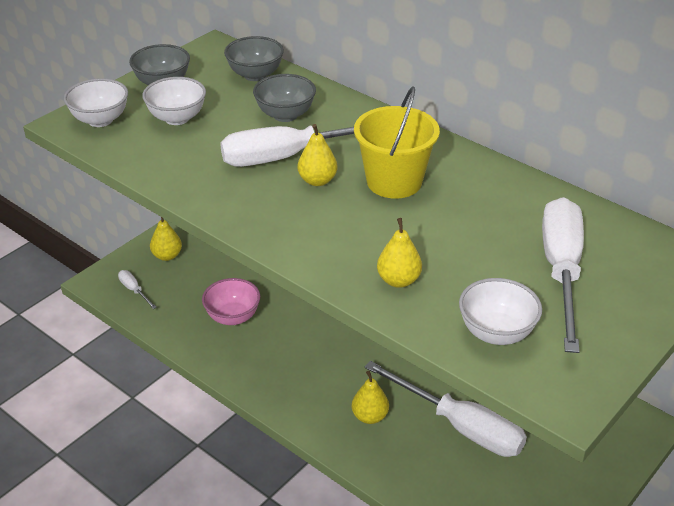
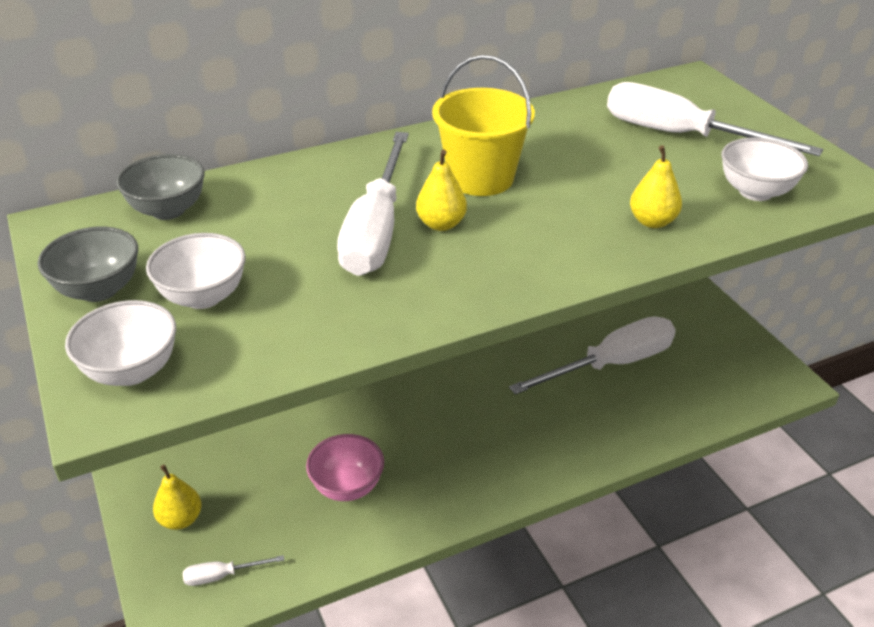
camera: 65 degrees left, 0 degrees up
(285, 115) = (284, 211): grey bowl -> none
(370, 416) = (568, 422): yellow pear -> none

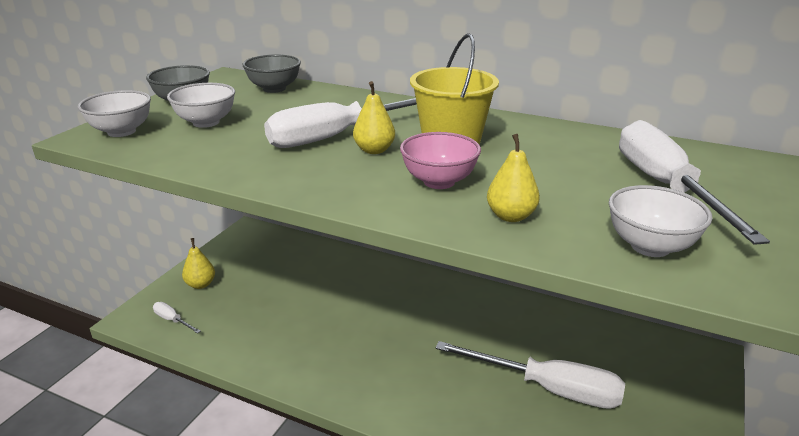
camera: 50 degrees right, 10 degrees down
(347, 486) = (282, 328): pink bowl -> pink bowl (439, 182)

